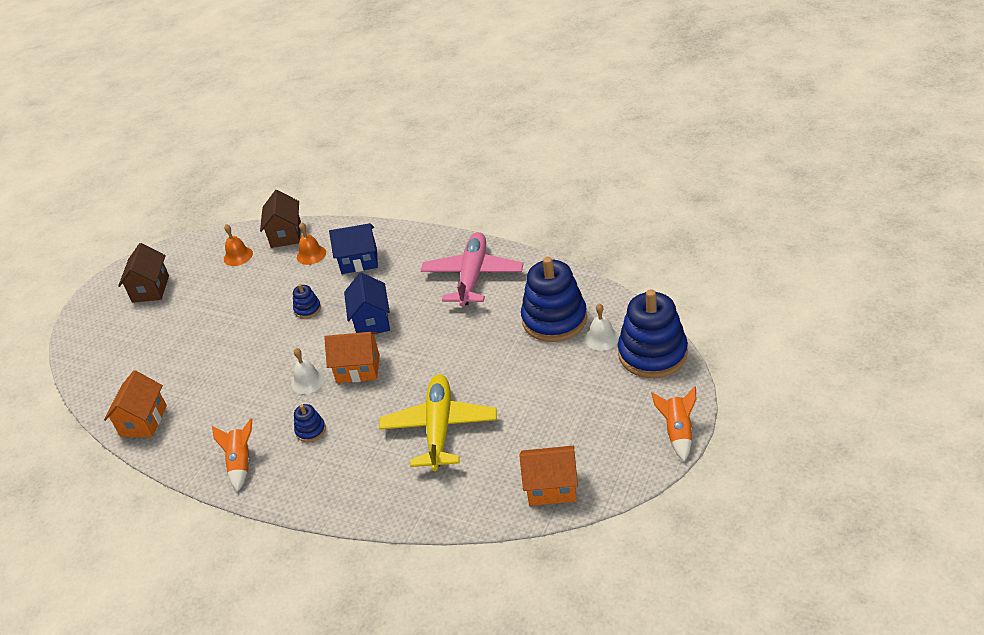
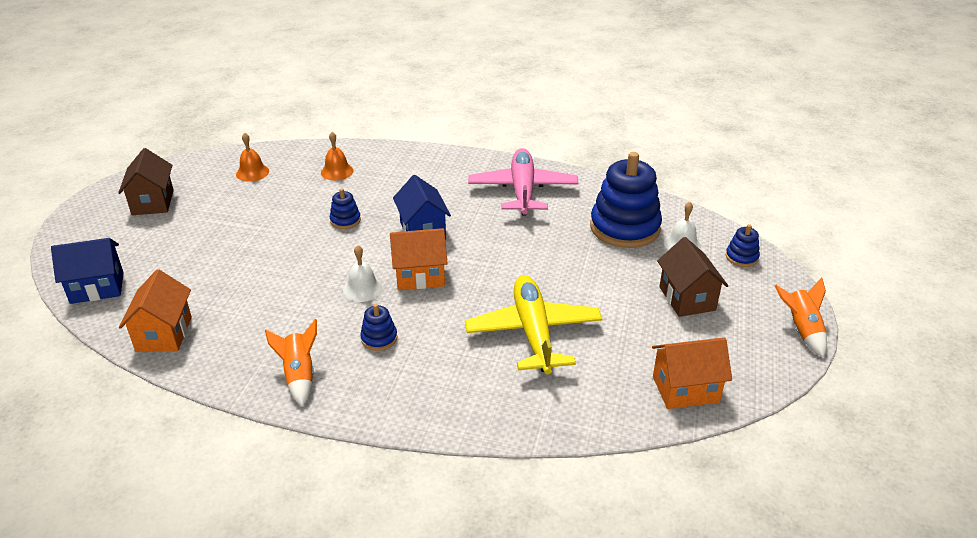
camera: 15 degrees left, 5 degrees down
(286, 234) = (304, 154): brown house -> brown house (687, 298)
(359, 261) = (393, 177): blue house -> blue house (97, 288)
(652, 354) = (741, 257): blue stacking toy -> blue stacking toy, size x0.44

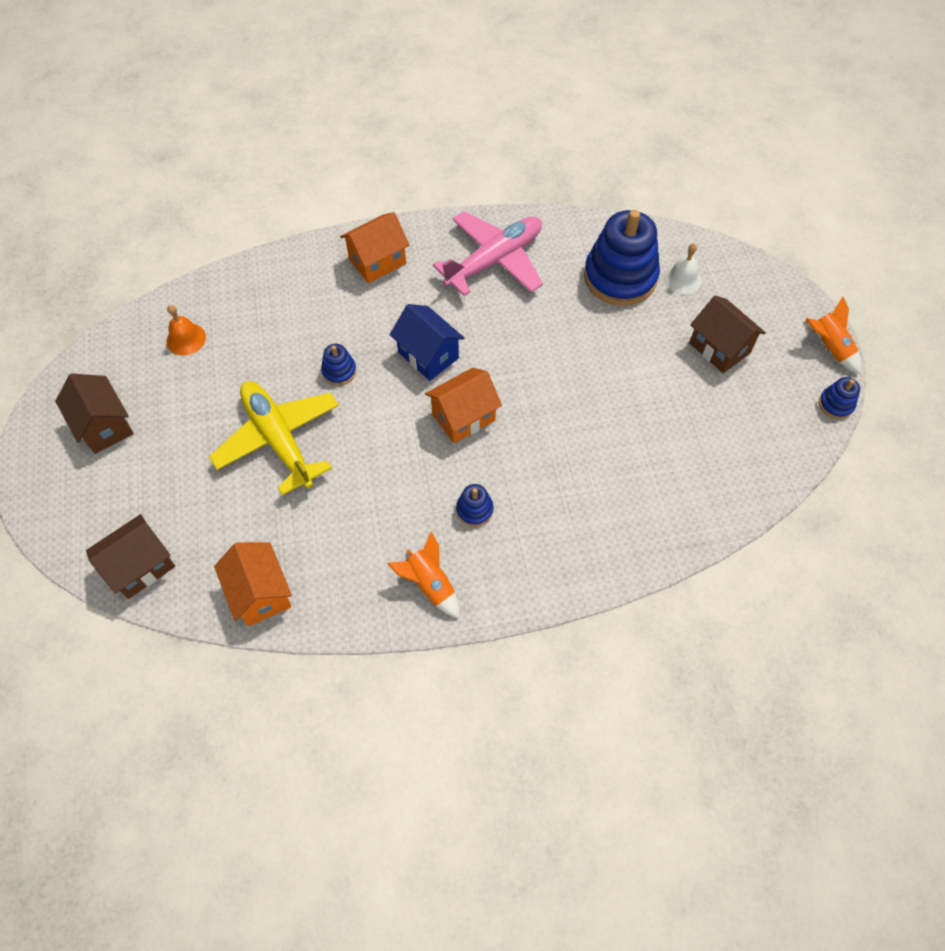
camera: 25 degrees left, 25 degrees up
(97, 288) = (140, 566): blue house -> brown house
(337, 171) = (281, 303): orange bell -> none
(362, 289) = (418, 455): white bell -> none
(522, 190) = (494, 260): pink plane -> pink plane turned 75 degrees clockwise
(533, 332) = (609, 444): yellow plane -> yellow plane (279, 439)
(685, 389) = (768, 455): orange house -> orange house (377, 261)
(741, 257) = (742, 277): blue stacking toy -> blue stacking toy (835, 404)

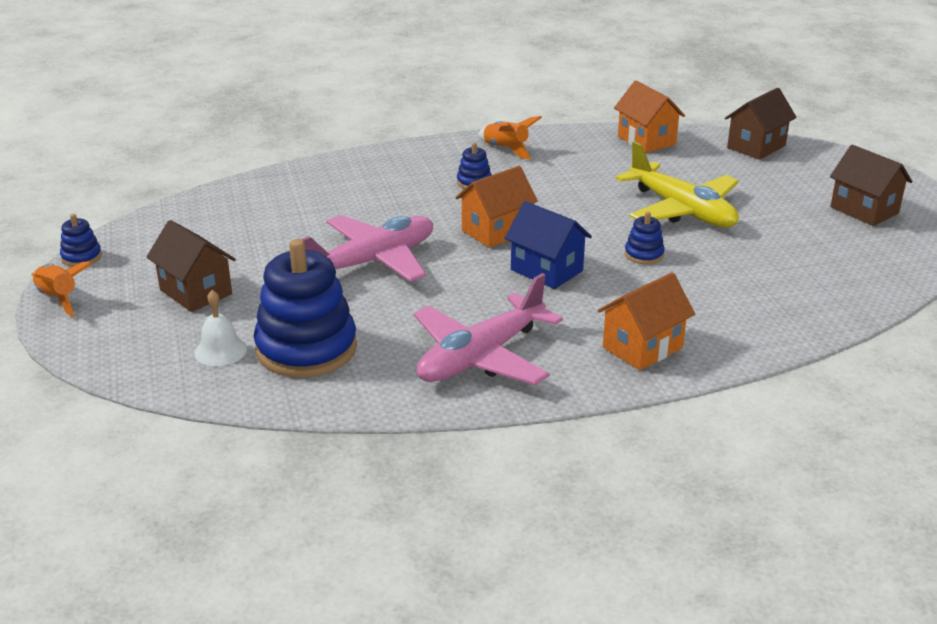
camera: 175 degrees right, 30 degrees down
(186, 339) = (836, 269): orange bell -> none
(576, 378) = (372, 262): none -> pink plane

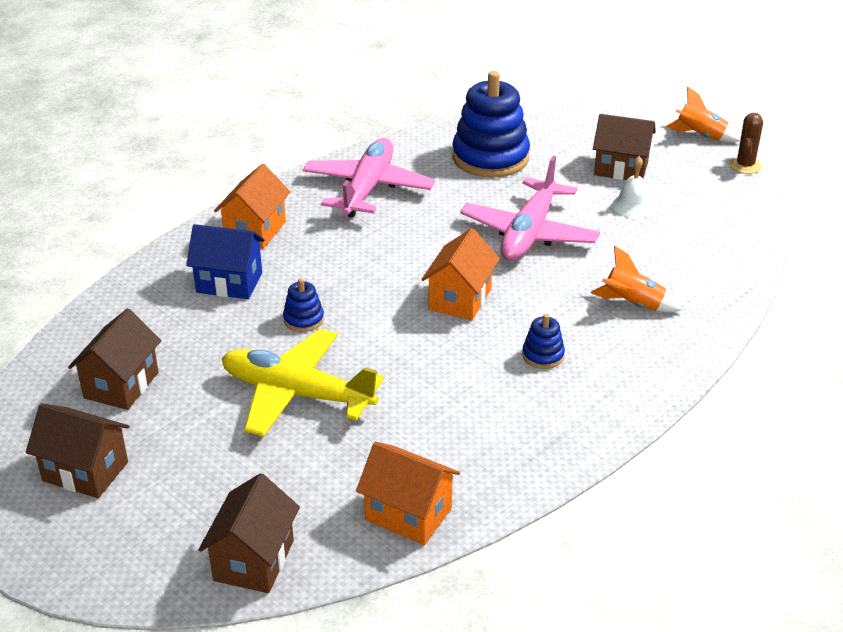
camera: 150 degrees right, 5 degrees up
(81, 257) = (745, 165): blue stacking toy -> brown cactus
(220, 351) = (542, 140): white bell -> white bell (632, 206)
(506, 149) = (563, 424): orange rocket -> orange rocket (633, 304)
(546, 270) = (379, 273): blue house -> blue house (229, 282)
(827, 252) = (121, 385): none -> brown house

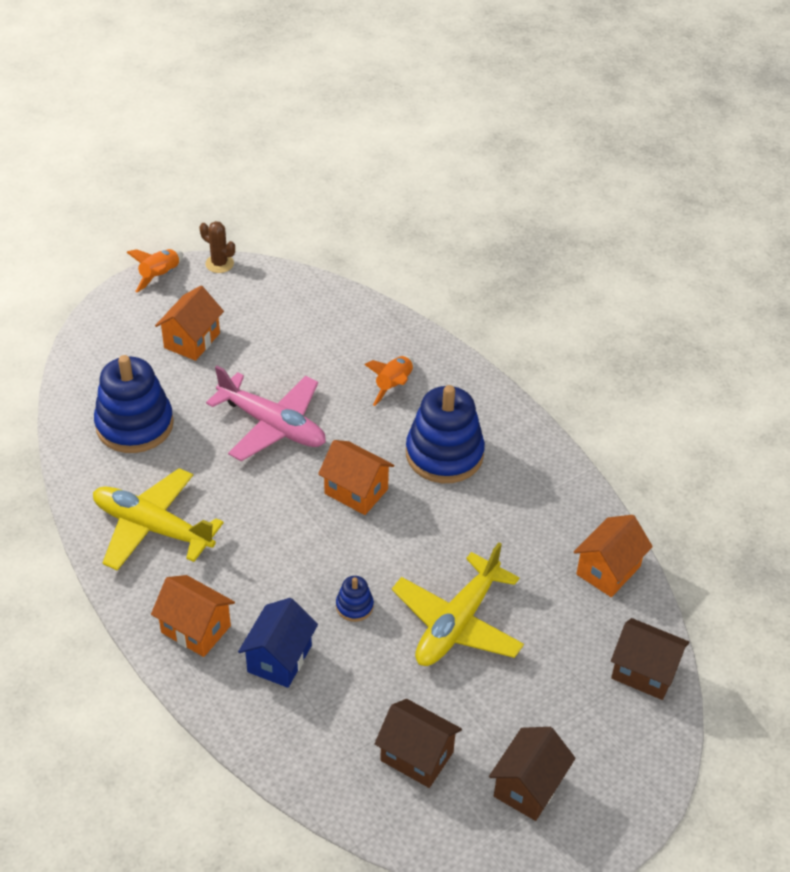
camera: 80 degrees left, 10 degrees up
(368, 188) = (152, 527): pink plane -> yellow plane
(543, 355) = (444, 454): blue stacking toy -> blue stacking toy, size x2.27
(621, 168) = (192, 340): brown house -> orange house
(632, 206) = (254, 349): white bell -> none

